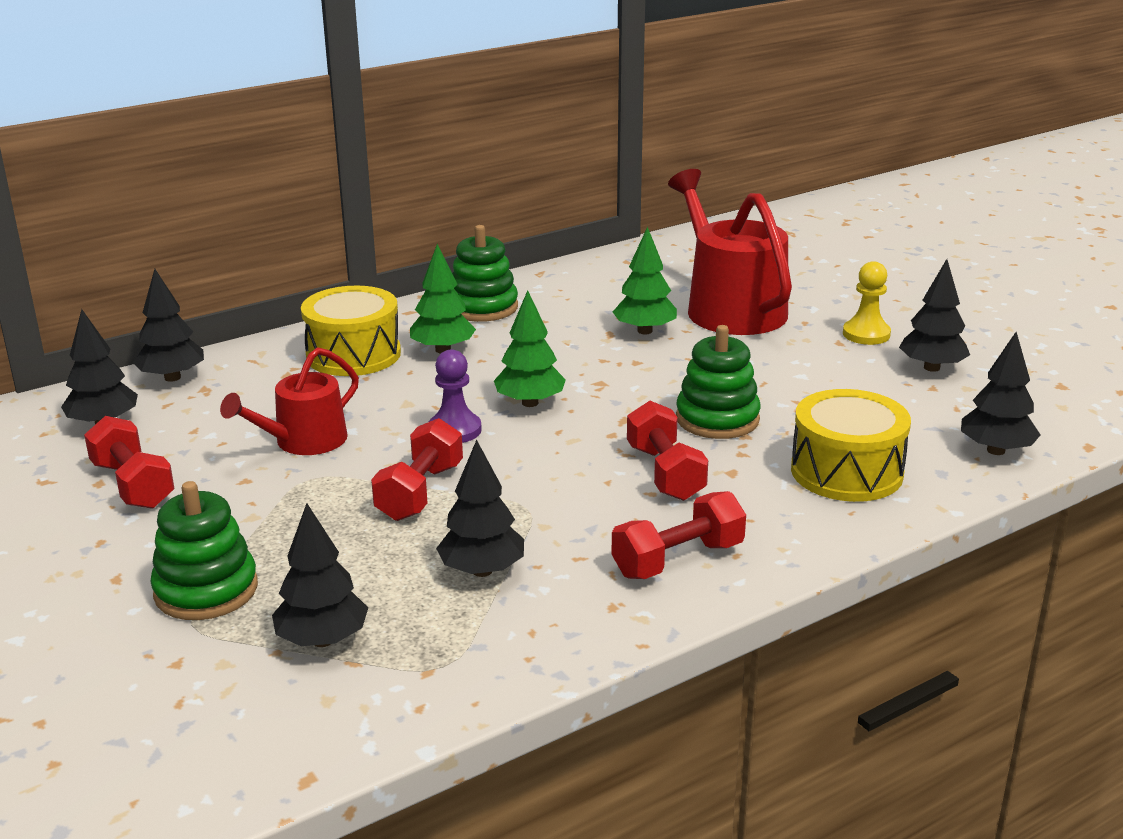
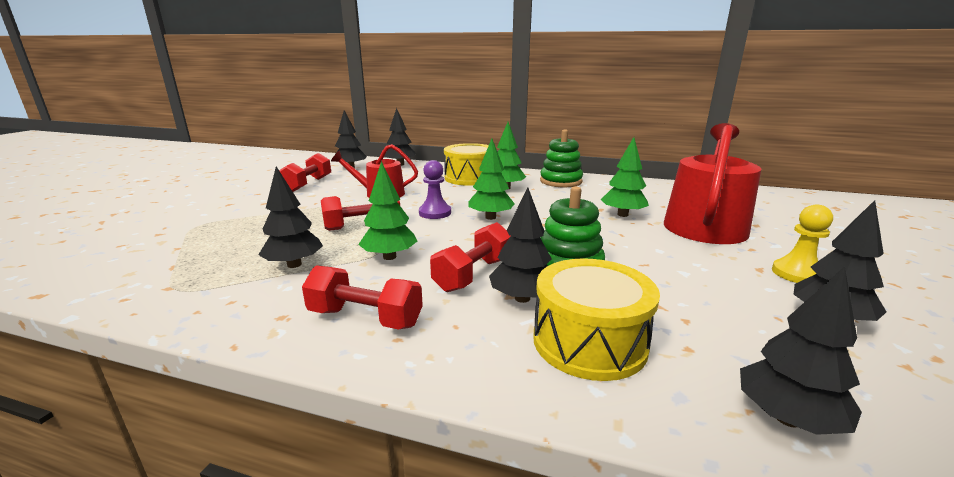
camera: 50 degrees right, 5 degrees down
(206, 590) = (228, 219): green stacking toy -> none
(322, 640) = (192, 253): black tree -> black tree (522, 298)
(551, 504) = (389, 257): none -> green tree

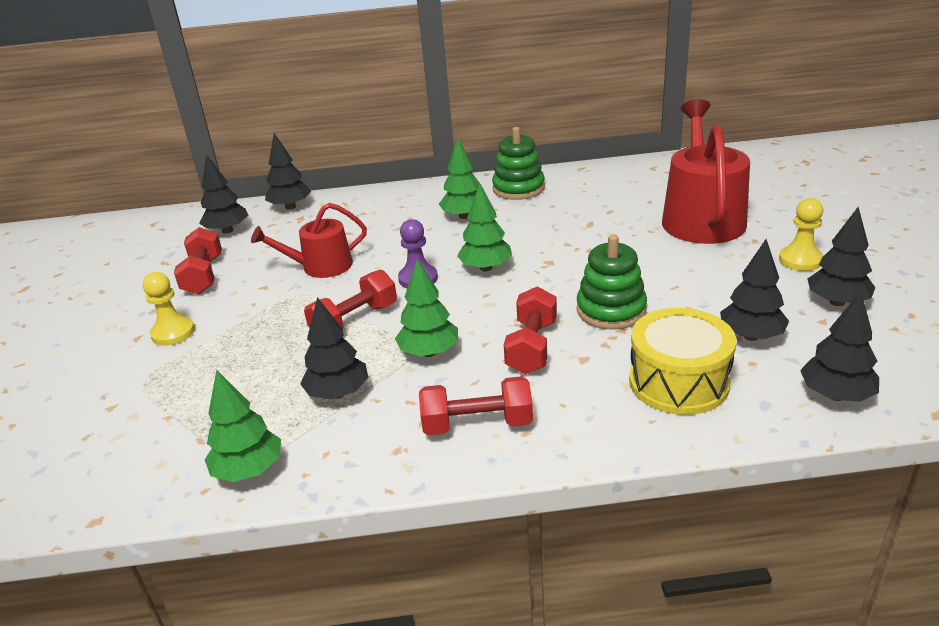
camera: 20 degrees left, 10 degrees up
(250, 206) = (173, 333): none -> yellow pawn
(469, 178) = (406, 210): yellow drum -> none
(522, 298) = (596, 358): black tree -> black tree (751, 336)
(622, 215) = (618, 226): green tree -> green tree (249, 470)

